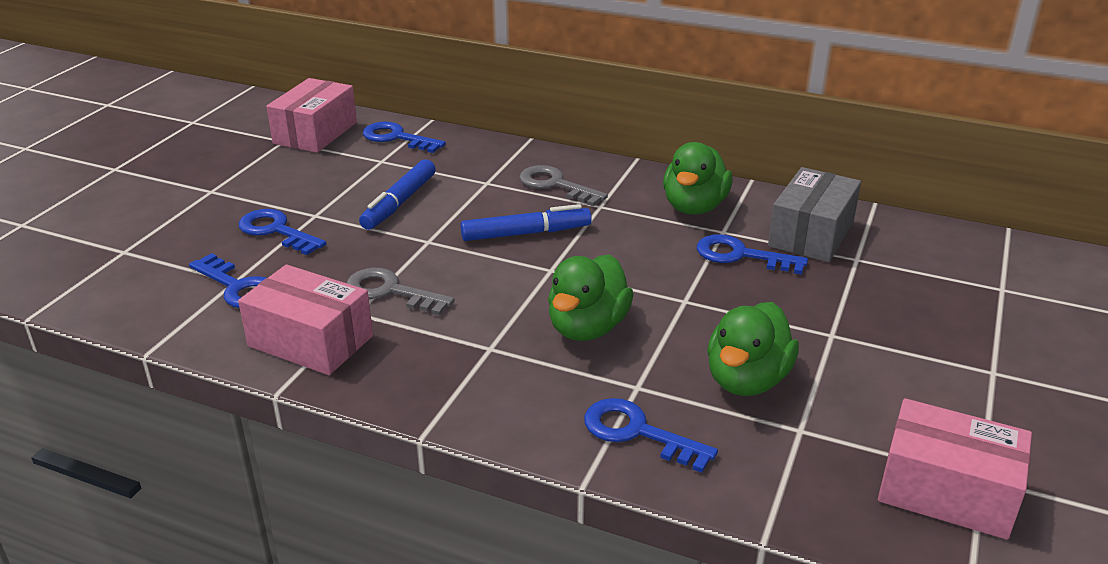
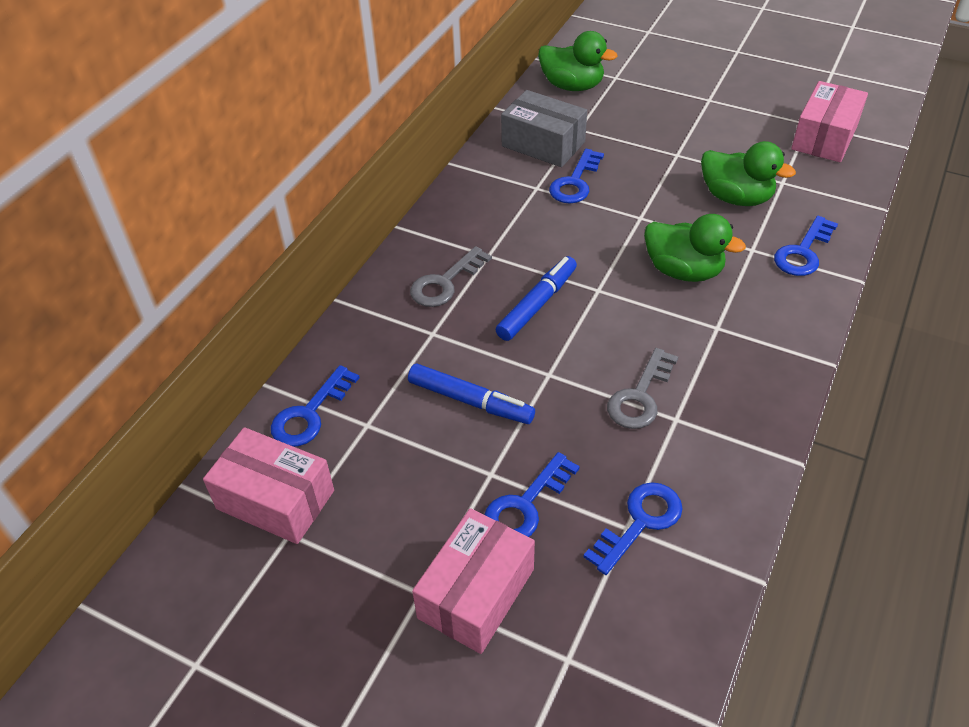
camera: 85 degrees left, 15 degrees up
(311, 341) = (724, 448): pink box -> pink box (476, 593)
(526, 233) = (537, 304): blue marker -> blue marker turned 45 degrees clockwise
(694, 207) = (495, 199): green duck -> green duck (572, 86)

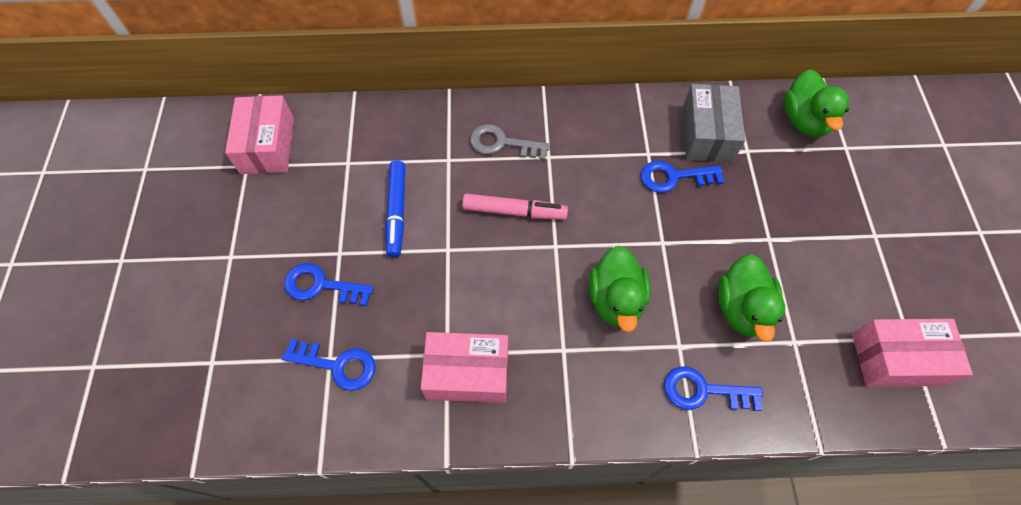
camera: 60 degrees right, 15 degrees up
(310, 413) = (342, 128): blue key -> none
(476, 593) = (241, 287): pink box -> pink box (467, 373)
(537, 304) = (514, 211): blue marker -> pink marker
(640, 396) = (457, 320): grey key -> none

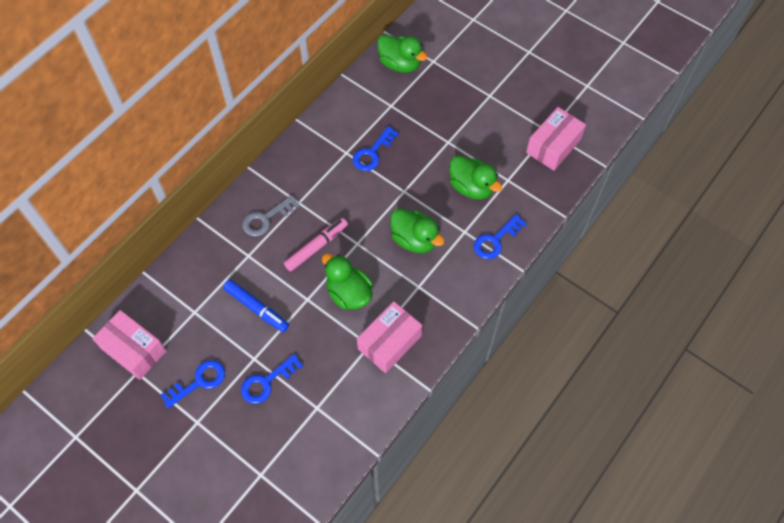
camera: 50 degrees left, 0 degrees up
(337, 365) = (324, 406): blue key -> blue key (199, 382)
(490, 284) = (349, 293): none -> green duck
(707, 134) = (362, 115): grey box -> none

